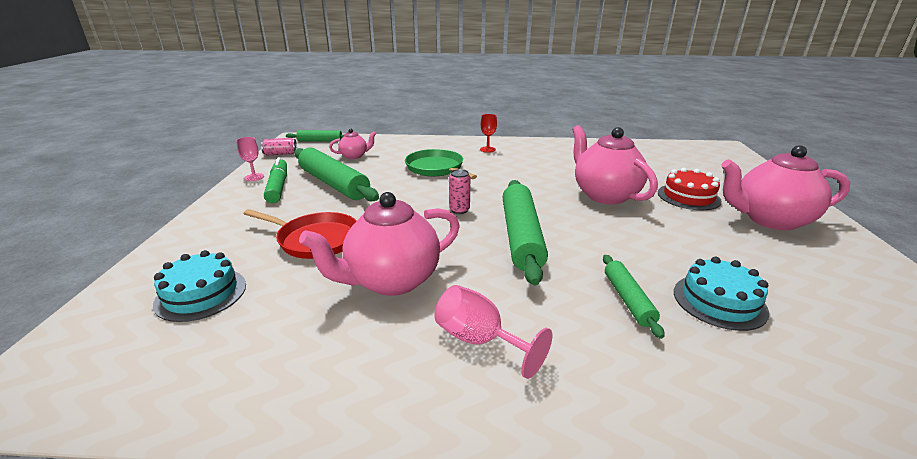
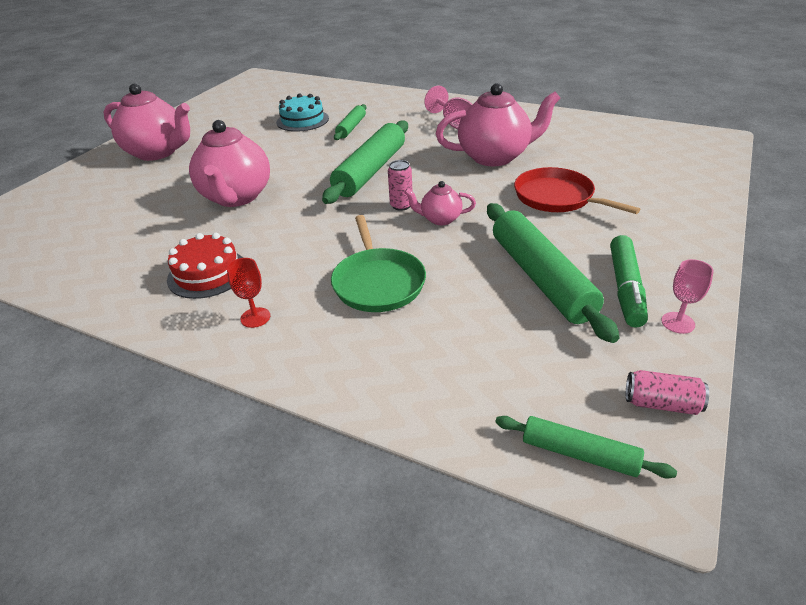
camera: 155 degrees left, 10 degrees up
(201, 294) = (640, 169): turquoise cake -> none
(354, 156) = (501, 353): pink teapot -> pink teapot (440, 219)
(688, 197) = (166, 181): red cake -> red cake (207, 273)

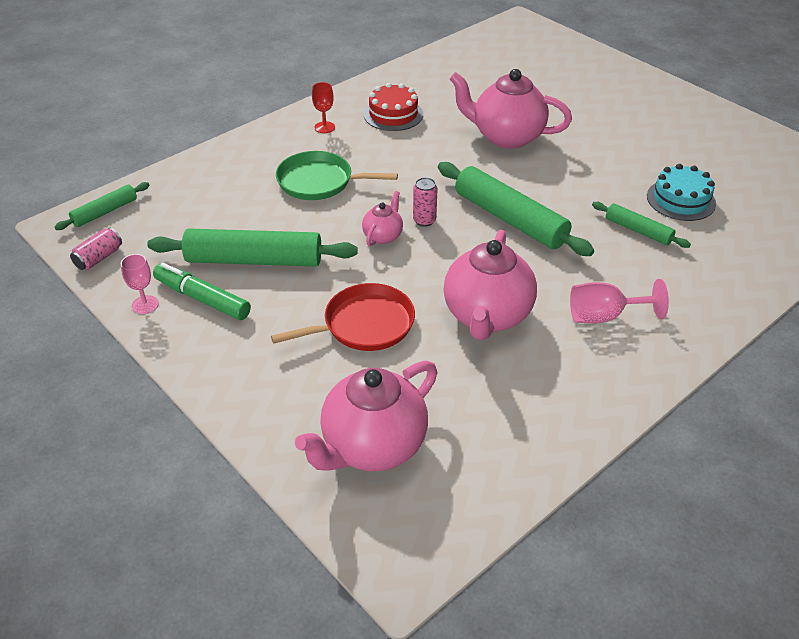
camera: 110 degrees right, 5 degrees up
(158, 152) = (635, 104): pink teapot -> pink teapot (372, 446)

